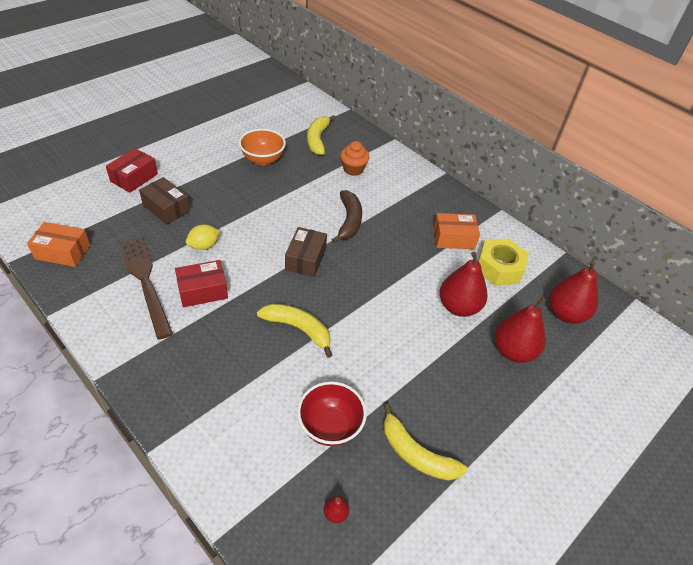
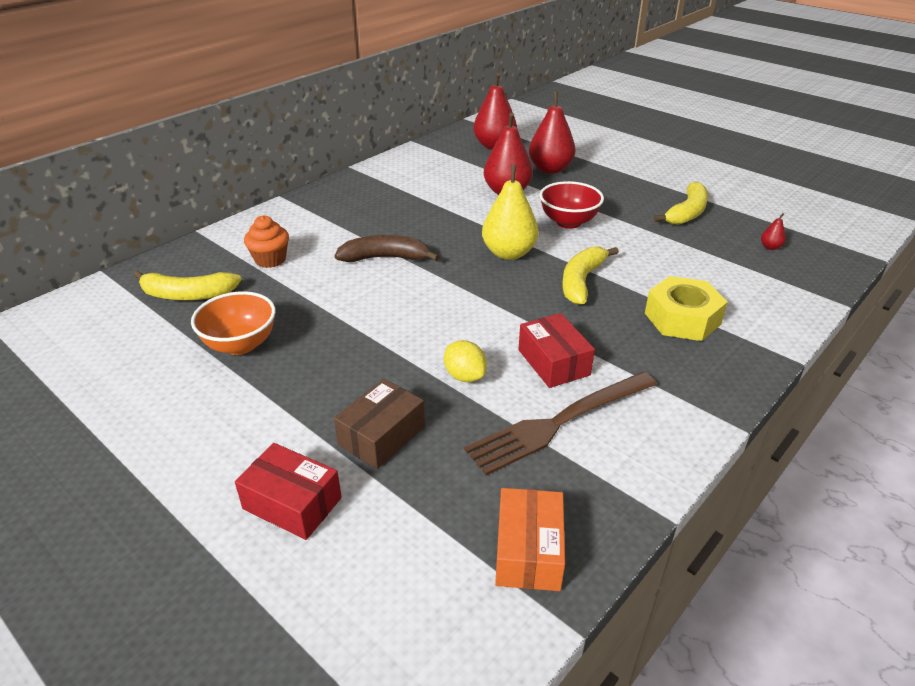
camera: 90 degrees left, 10 degrees down
(305, 259) = (466, 285): brown box -> none
(330, 426) = (690, 254): red bowl -> red bowl (568, 222)
(348, 290) = (509, 253): none -> yellow pear
(453, 238) = (403, 192): orange box -> none
(499, 268) = (443, 171): yellow nut -> yellow nut (682, 318)

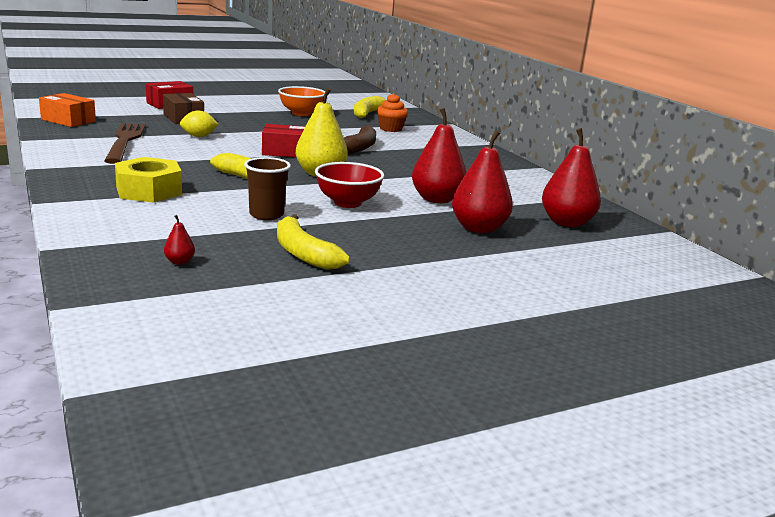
camera: 110 degrees right, 15 degrees down
(553, 362) = (173, 152): red box -> red box (286, 152)
(645, 245) = (266, 215): none -> brown cup

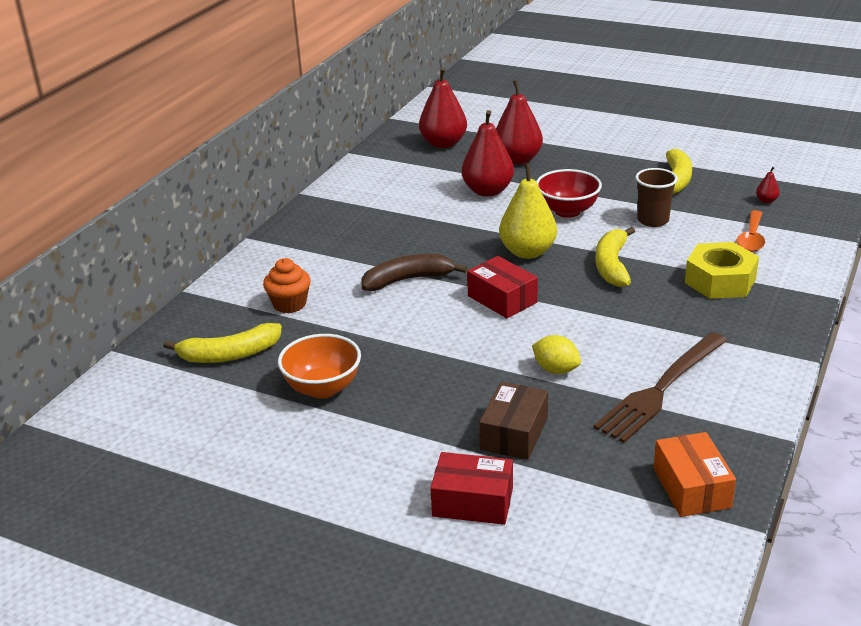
camera: 125 degrees left, 10 degrees up
(156, 224) = (751, 238): none -> orange spoon

